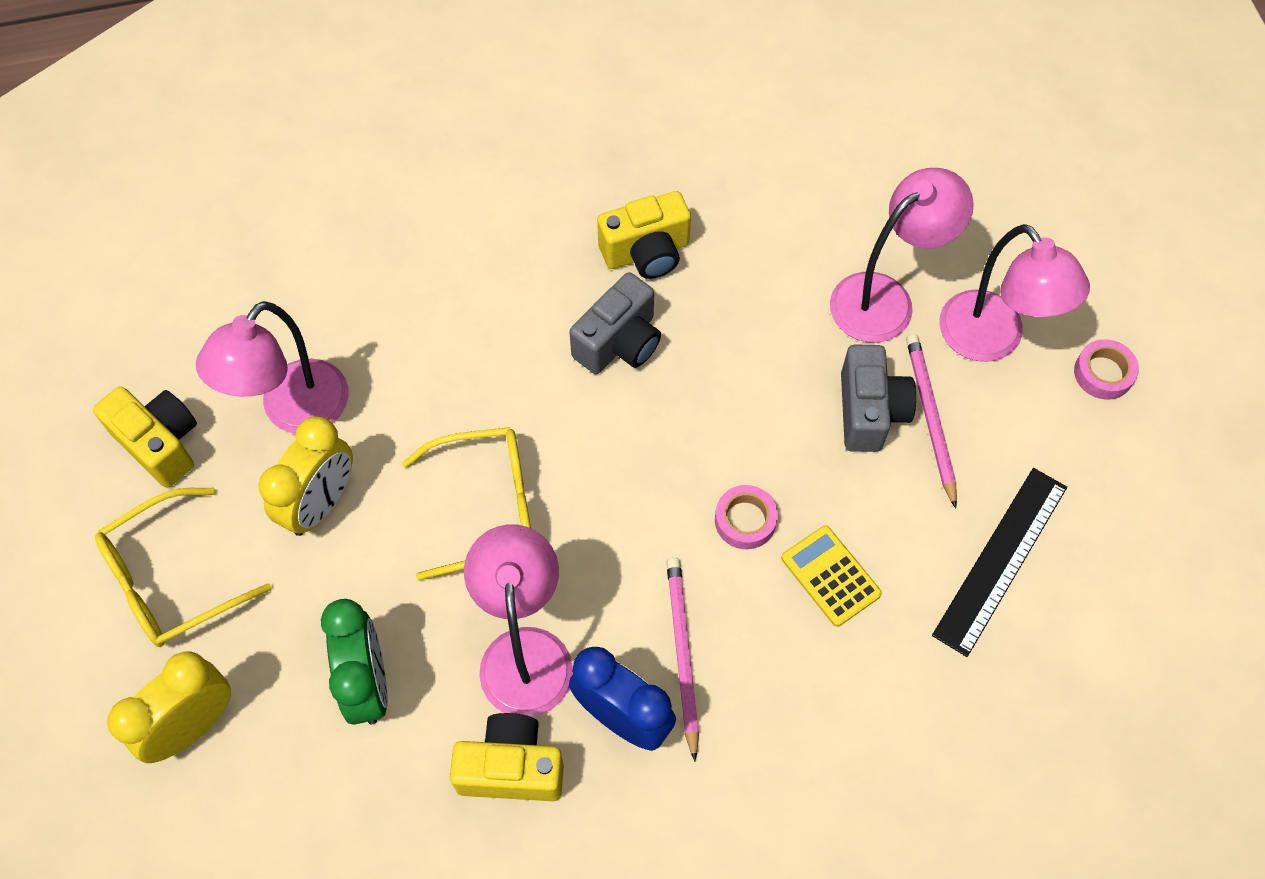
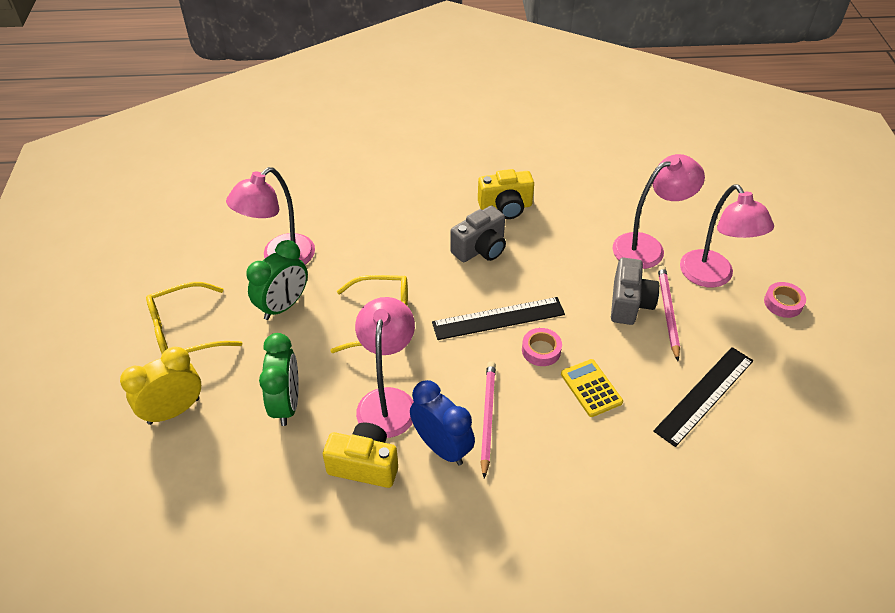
camera: 10 degrees right, 15 degrees down
(160, 443) = (199, 264): yellow camera -> none
(321, 504) = (283, 306): yellow clock -> green clock
(670, 472) = (498, 318): none -> black ruler

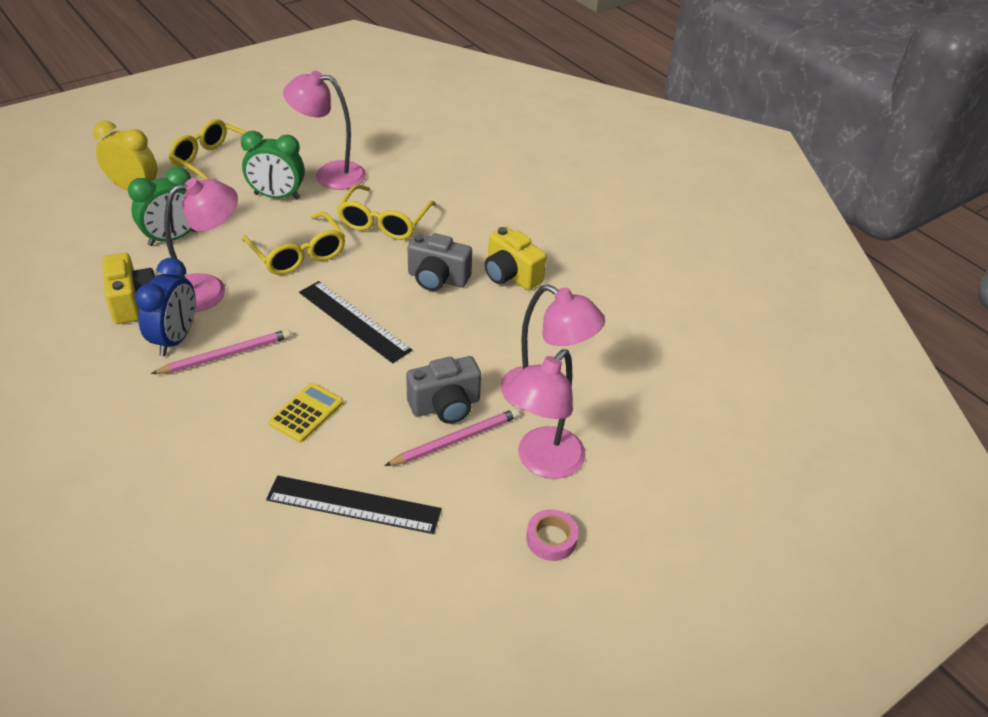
camera: 55 degrees right, 5 degrees down
(381, 250) = (384, 222): none -> yellow glasses
(541, 350) = (333, 362): pink tape -> none

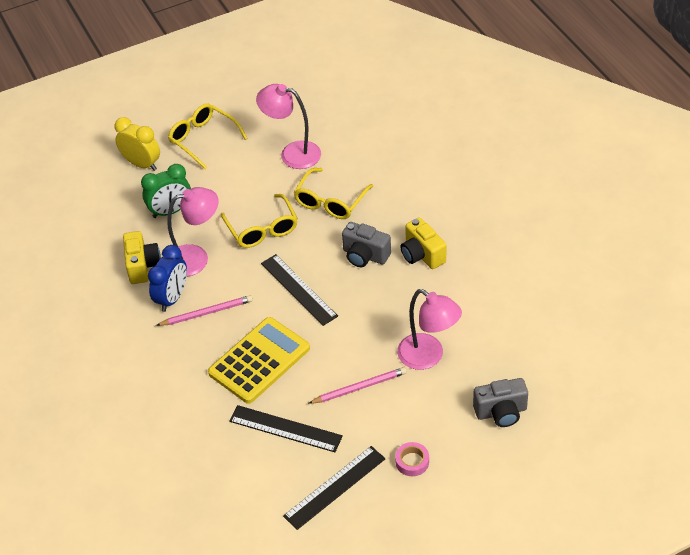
camera: 15 degrees right, 5 degrees up
(277, 196) = (249, 174): green clock -> none
(306, 413) = (259, 361): yellow calculator -> yellow calculator, size x1.97
(441, 588) = (335, 487): none -> black ruler
(445, 406) = (356, 361): grey camera -> grey camera (501, 412)
(542, 462) = (416, 408): pink lamp -> none

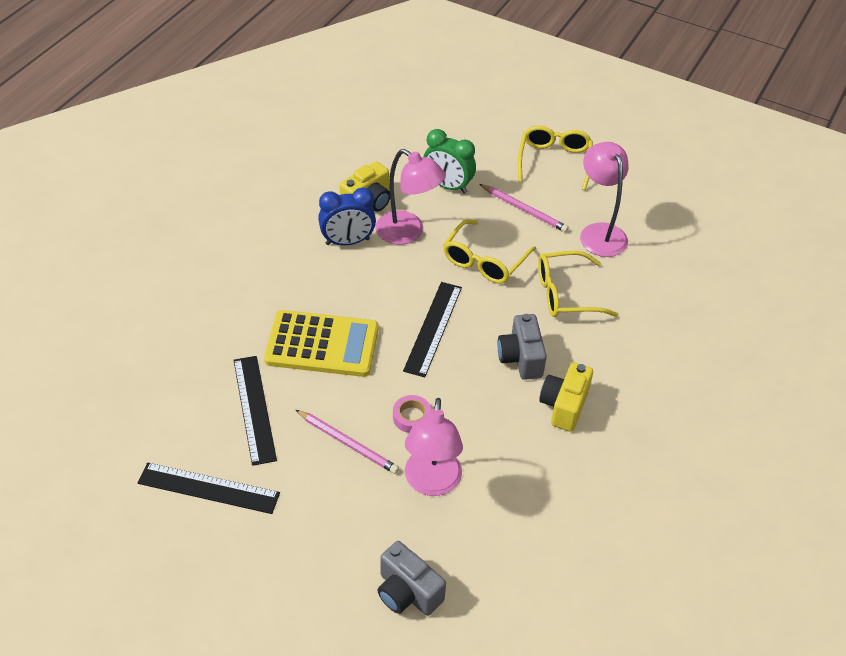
camera: 50 degrees right, 0 degrees up
(142, 164) = (485, 138): yellow clock -> none
(207, 312) = (350, 275): pink pencil -> pink pencil (524, 210)
(412, 462) = (284, 540): pink tape -> pink tape (411, 417)

